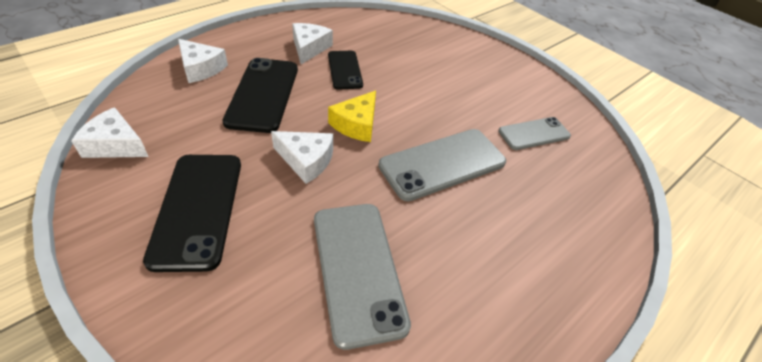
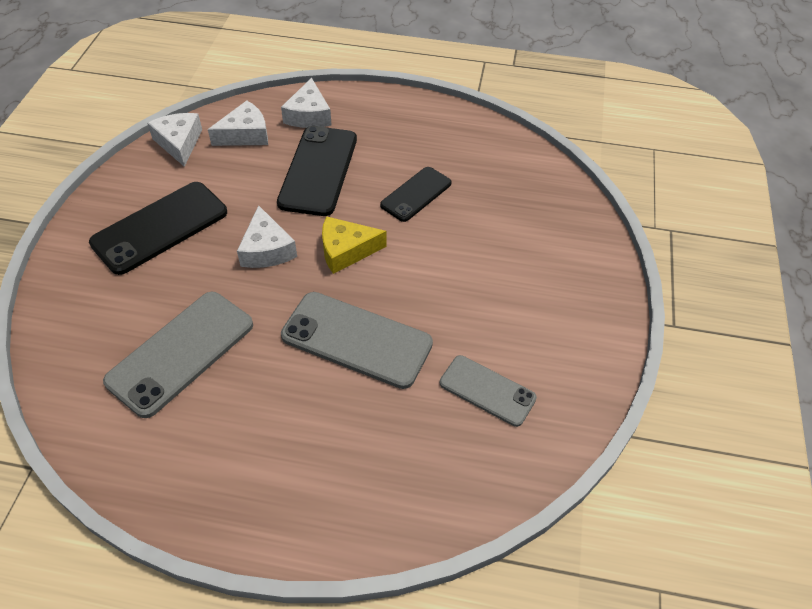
camera: 55 degrees right, 5 degrees up
(263, 94) = (318, 170): black phone -> black phone turned 45 degrees counterclockwise
(309, 48) = (420, 151): white cheese -> white cheese (245, 134)

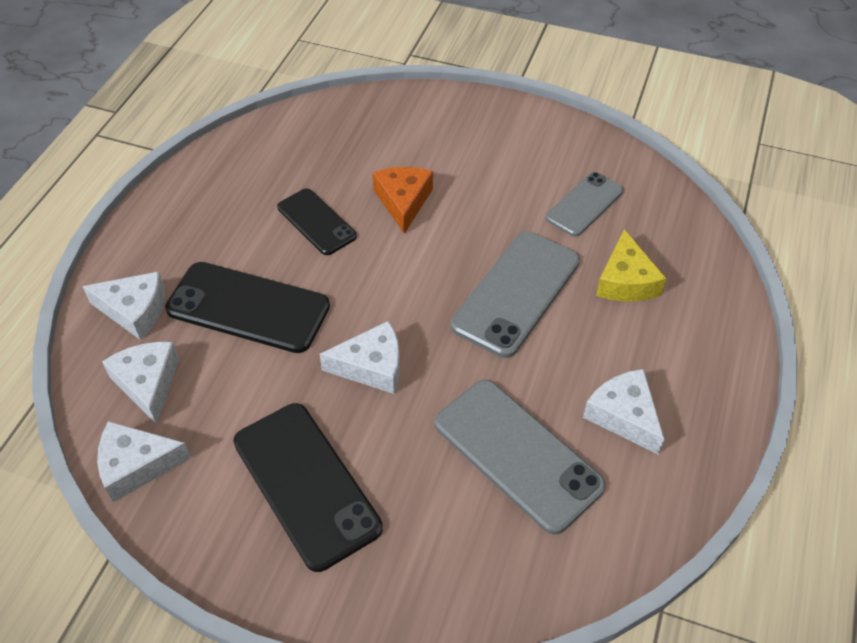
camera: 80 degrees left, 0 degrees up
(220, 432) = (624, 416): none -> white cheese
(346, 250) = (389, 291): yellow cheese -> yellow cheese (625, 281)
(454, 247) = (403, 201): none -> orange cheese

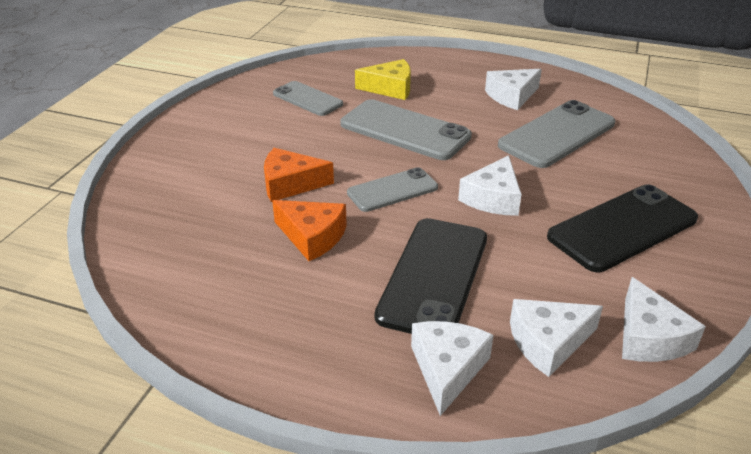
camera: 90 degrees left, 15 degrees down
(316, 222) = (312, 236): black phone -> orange cheese
(372, 366) = (493, 198): white cheese -> white cheese turned 150 degrees counterclockwise
(390, 280) = (392, 190): none -> grey phone

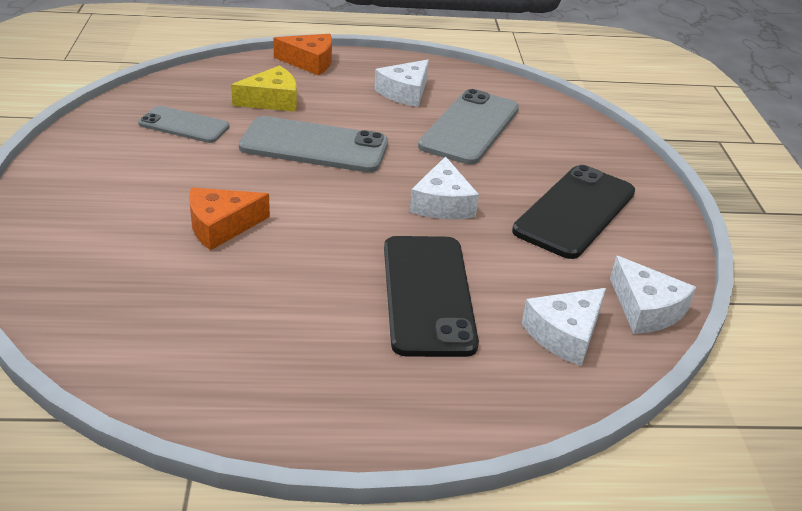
camera: 25 degrees left, 0 degrees up
(312, 236) = (279, 279): orange cheese -> orange cheese (310, 62)
(392, 190) = (337, 213): grey phone -> none
(447, 369) = (489, 382): white cheese -> none

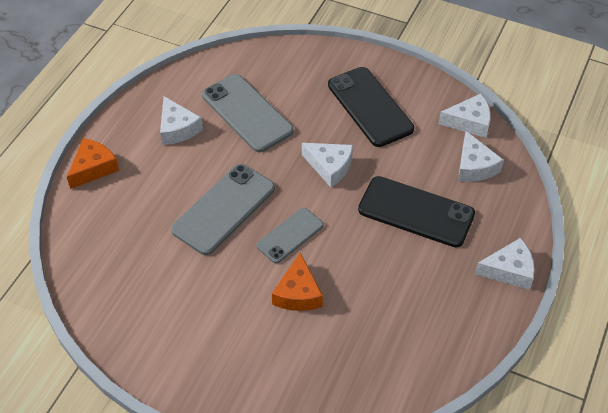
camera: 60 degrees left, 15 degrees up
(184, 125) = (150, 279): grey phone -> grey phone (290, 235)
(272, 100) = (142, 212): yellow cheese -> none
(388, 423) = (509, 270): none -> white cheese

